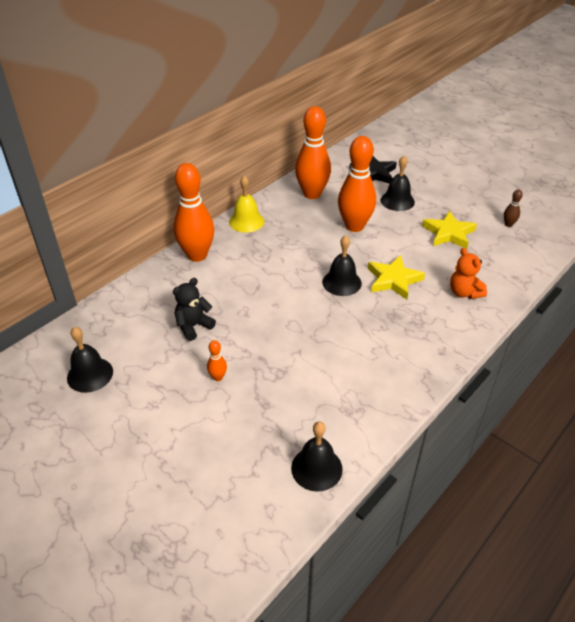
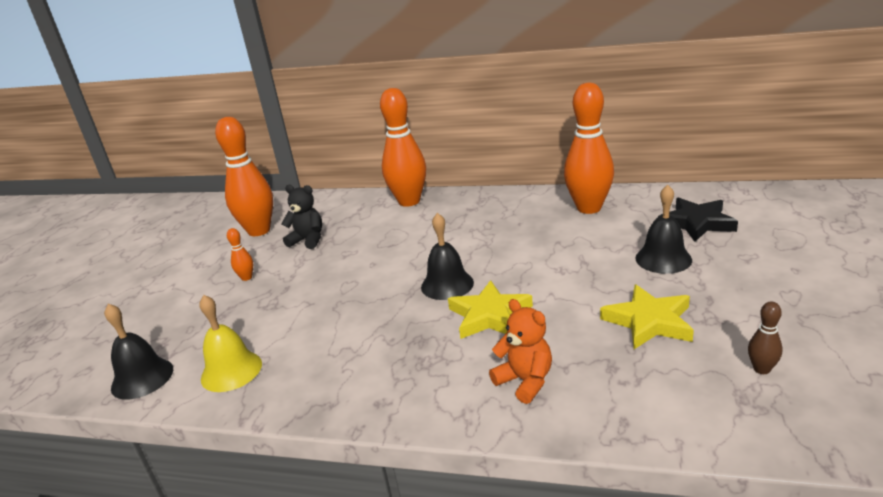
camera: 65 degrees right, 15 degrees down
(90, 374) = (221, 227): black bell -> none
(246, 221) = (489, 199): yellow bell -> yellow bell (231, 371)
(354, 226) = (564, 253): orange bowling pin -> orange bowling pin (259, 231)
(464, 292) = (525, 381): orange teddy bear -> orange teddy bear turned 105 degrees clockwise

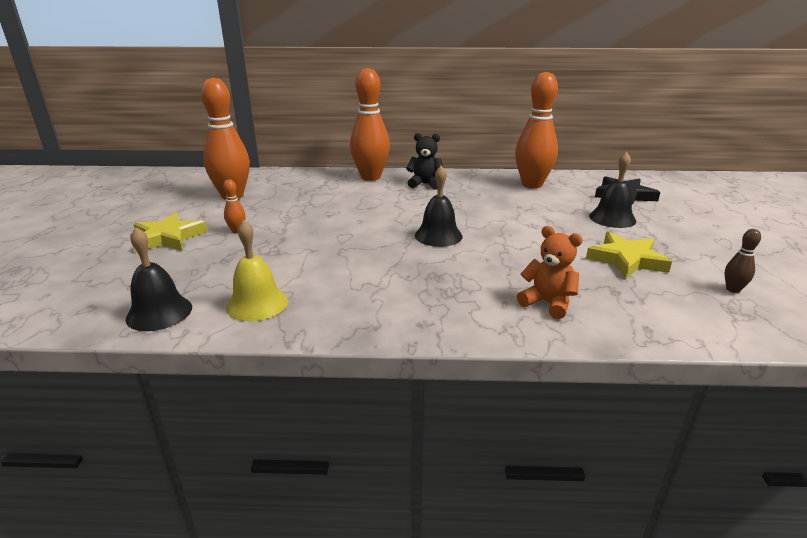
camera: 15 degrees left, 0 degrees up
(308, 240) = (286, 203): black teddy bear -> black teddy bear (425, 184)
(489, 315) = (489, 257): yellow star -> yellow star (168, 237)

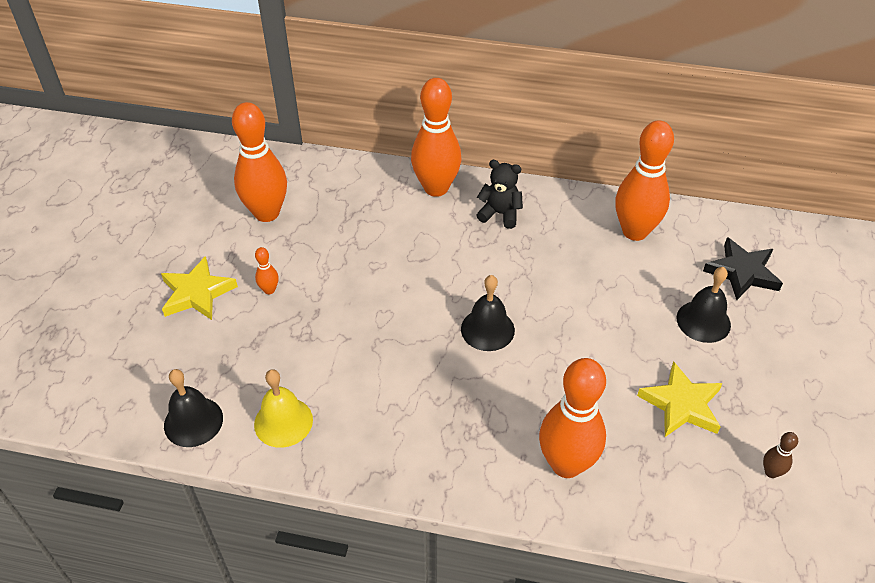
camera: 10 degrees right, 20 degrees up
(547, 303) = (566, 464): orange teddy bear -> orange bowling pin

